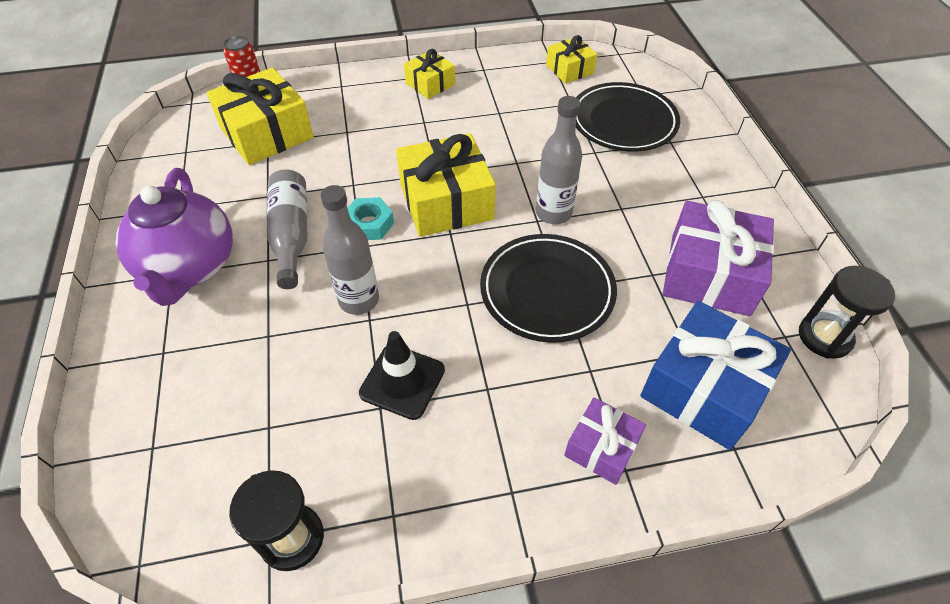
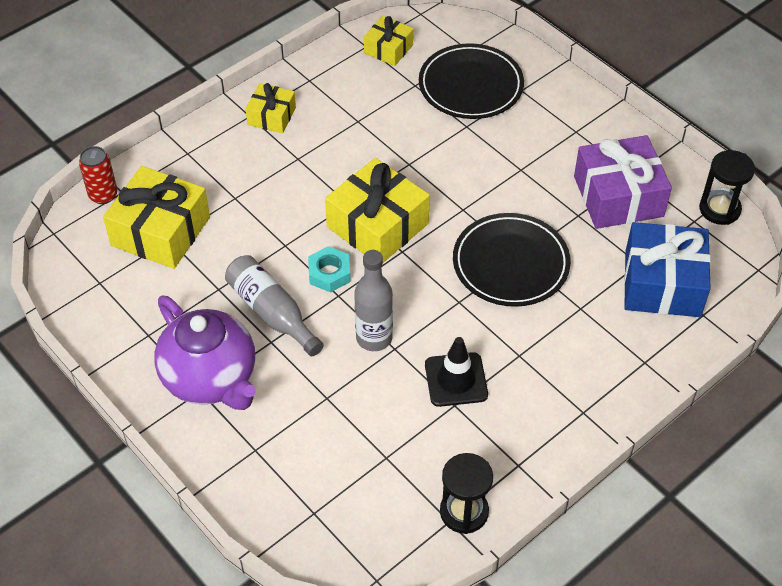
camera: 30 degrees left, 0 degrees up
(553, 213) = (471, 197): grey bottle -> none
(601, 447) = (621, 356): purple gift -> none

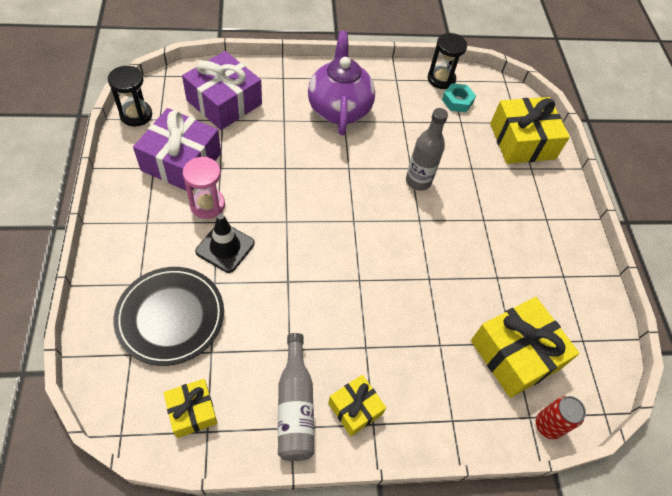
camera: 150 degrees left, 5 degrees up
(211, 378) = (536, 221): purple teapot -> purple teapot (339, 109)
(272, 312) = (471, 237): grey bottle -> grey bottle (295, 406)
(329, 273) = (414, 238): turquoise nut -> turquoise nut (457, 101)
(377, 225) = (353, 249): yellow gift -> yellow gift (522, 141)
(456, 380) = (391, 131): black traffic cone -> black traffic cone (225, 247)
(510, 263) = (295, 168): black plate -> none
(546, 176) = (207, 205): none -> pink hourglass
(662, 283) = (224, 102): blue gift -> purple gift

